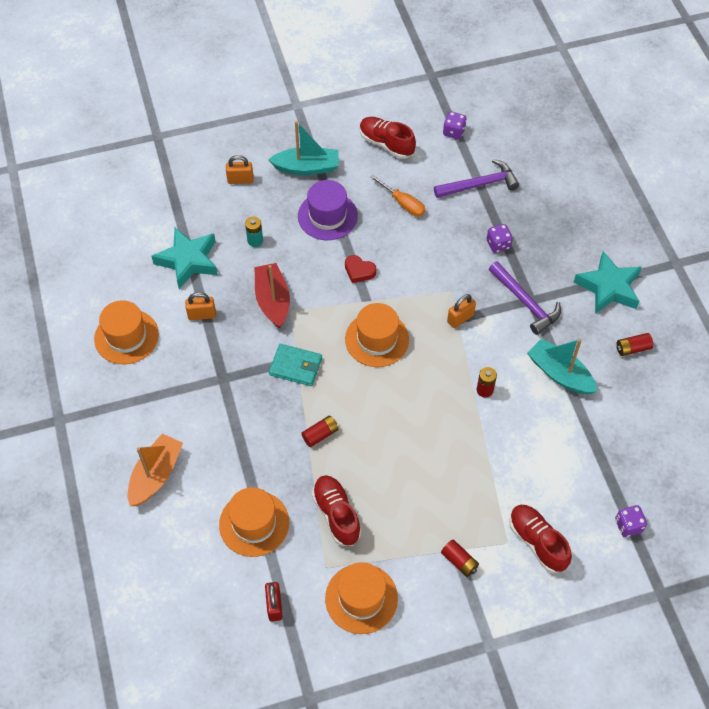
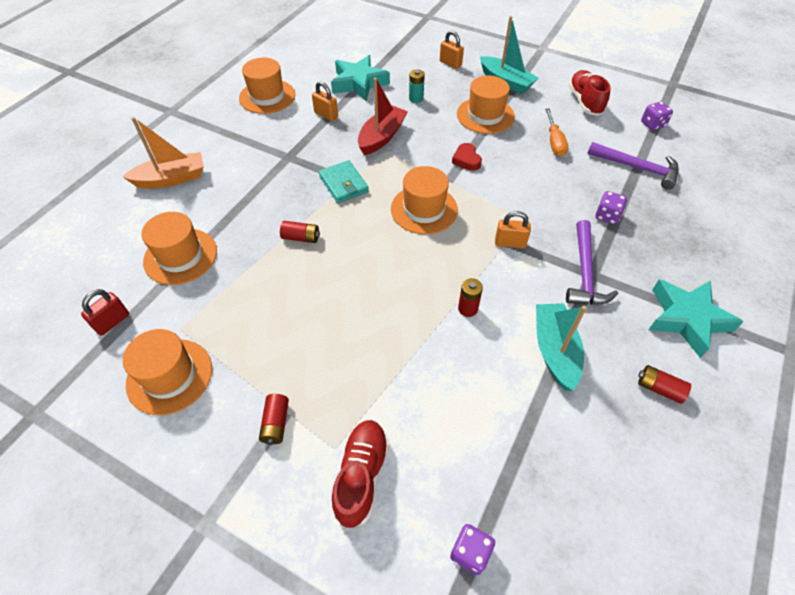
camera: 45 degrees right, 5 degrees down
(327, 216) = (485, 115): purple hat -> orange hat
(336, 514) = (238, 299): red shoe -> none

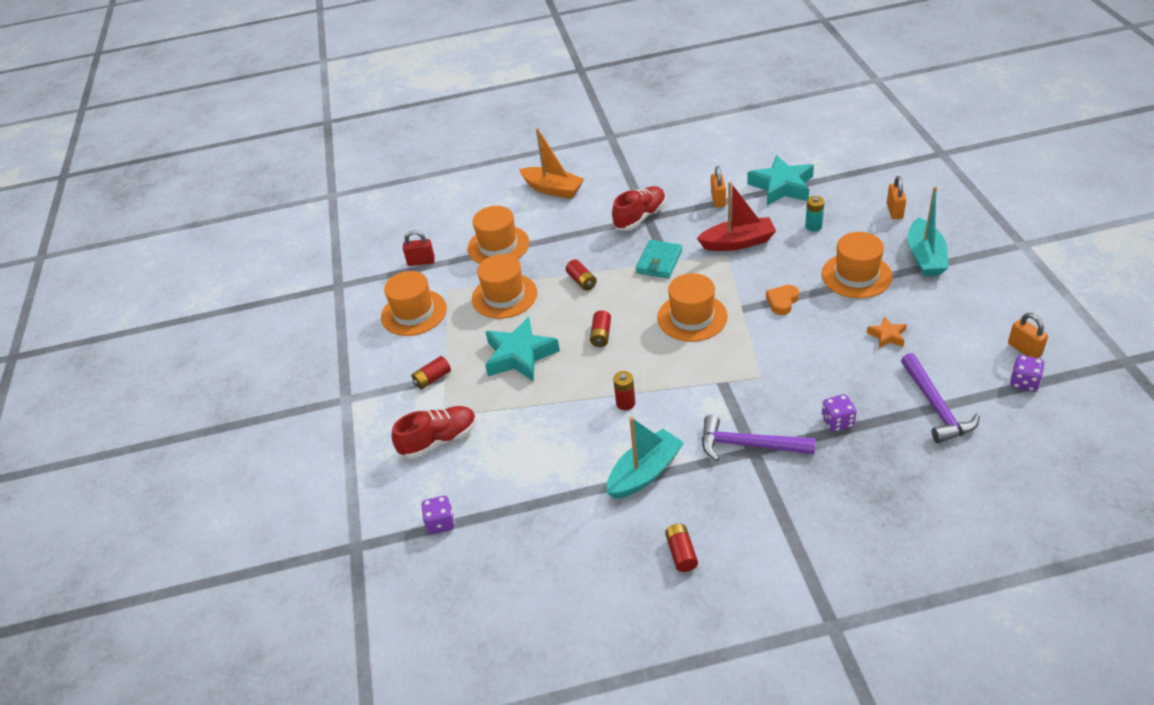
camera: 55 degrees right, 10 degrees down
(267, 96) = (692, 160): orange hat -> orange hat (504, 296)
(376, 270) = (601, 335): none -> red battery
(466, 160) = (782, 302): red heart -> orange heart
(510, 243) = (722, 384): orange padlock -> orange padlock (1024, 349)
(554, 142) = (887, 336): orange screwdriver -> orange star
(584, 272) = (748, 445): purple hammer -> purple hammer turned 45 degrees clockwise
(585, 102) = (982, 320): red shoe -> red shoe (640, 217)
(686, 319) = (779, 535): turquoise star -> turquoise star (520, 355)

